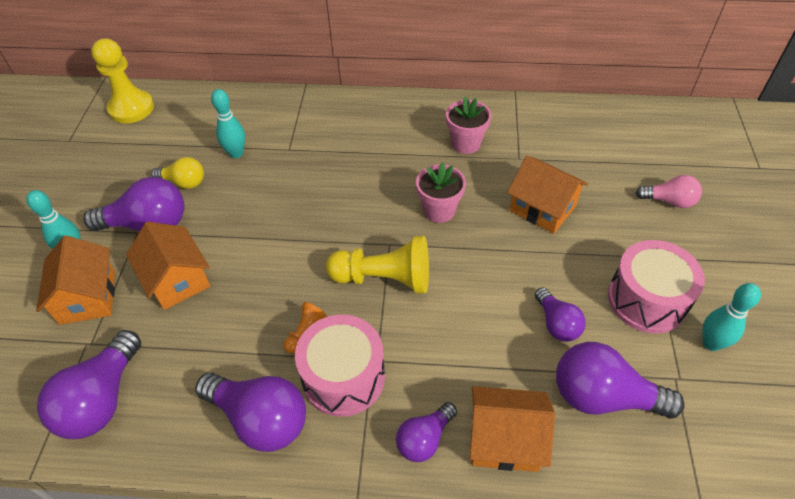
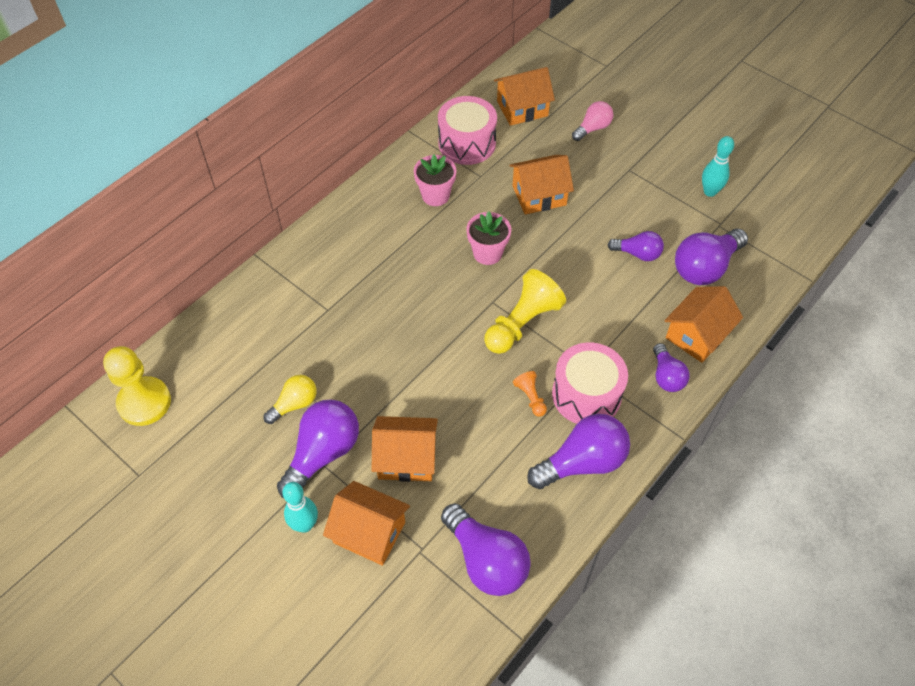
camera: 55 degrees left, 5 degrees up
(236, 153) = (295, 349): turquoise bowling pin -> none
(627, 141) = (522, 108): none -> orange house
(647, 300) = (657, 197): pink drum -> pink drum (467, 143)

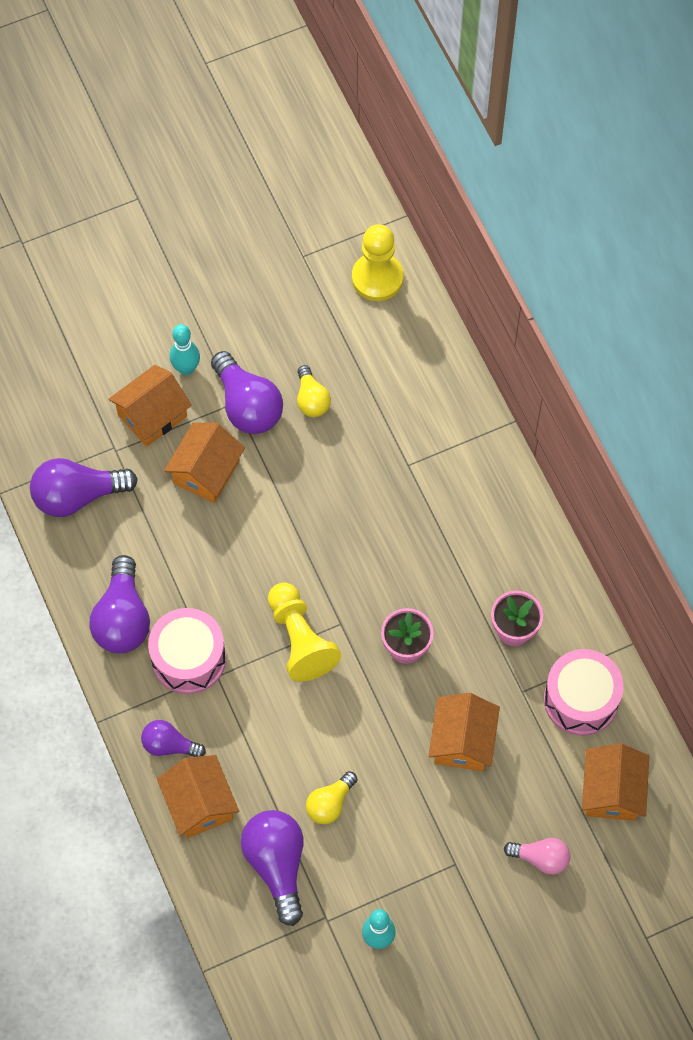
camera: 115 degrees right, 10 degrees up
(530, 397) = (212, 606): orange pawn -> none
(592, 128) = (540, 858): pink light bulb -> pink light bulb turned 60 degrees counterclockwise
(637, 254) = (330, 803): purple light bulb -> yellow light bulb

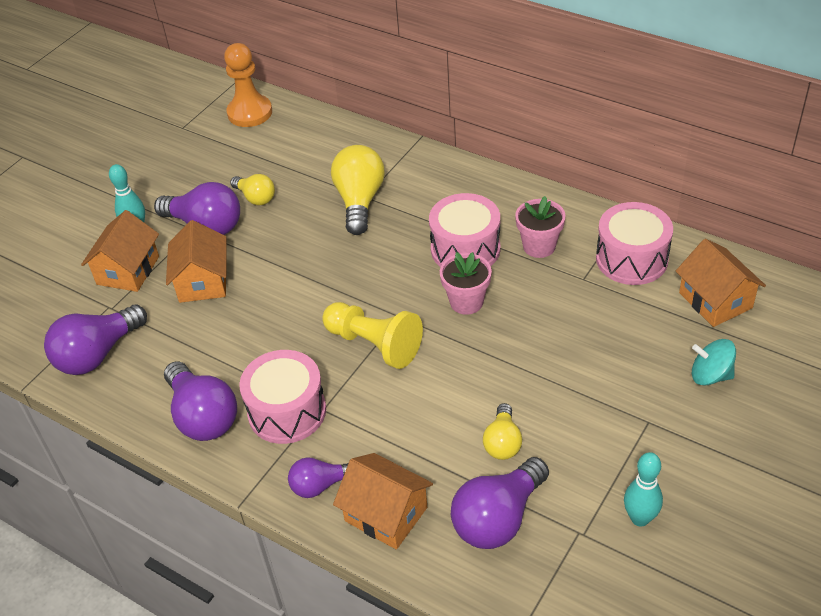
camera: 30 degrees left, 20 degrees down
(277, 865) = (498, 518): purple light bulb -> purple light bulb turned 90 degrees counterclockwise
(377, 278) = (250, 113): yellow pawn -> orange pawn
(399, 467) = (359, 201): none -> yellow light bulb
(449, 589) = (465, 249): none -> pink drum
(462, 741) = (569, 335): orange house -> none
(540, 858) = (710, 375): pink light bulb -> turquoise spinning top

